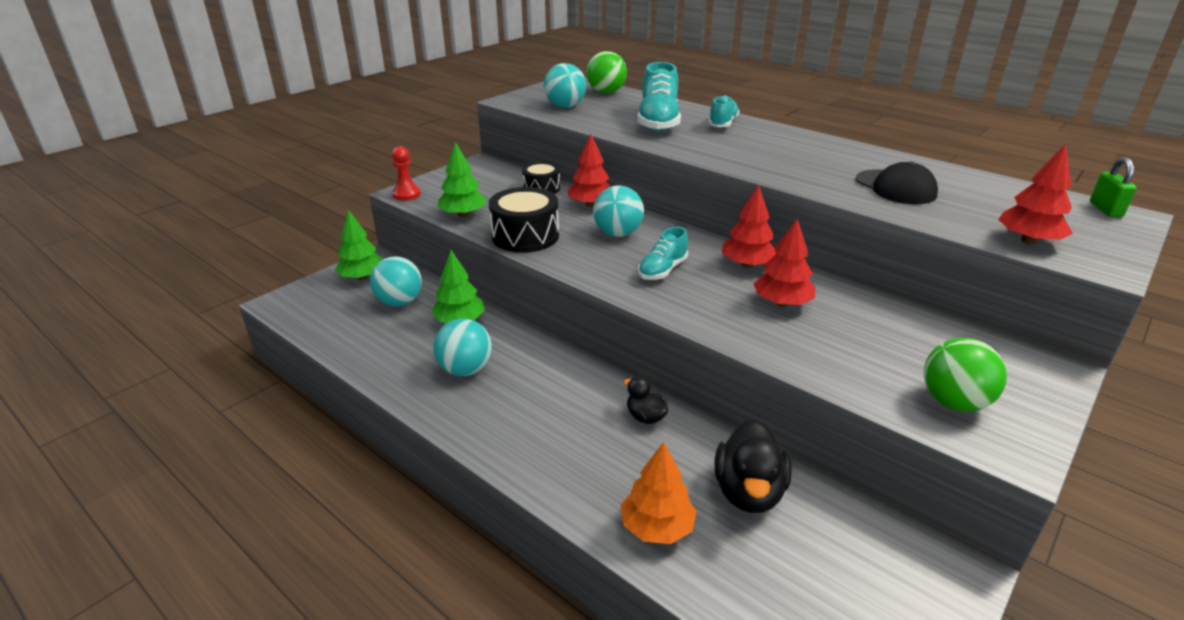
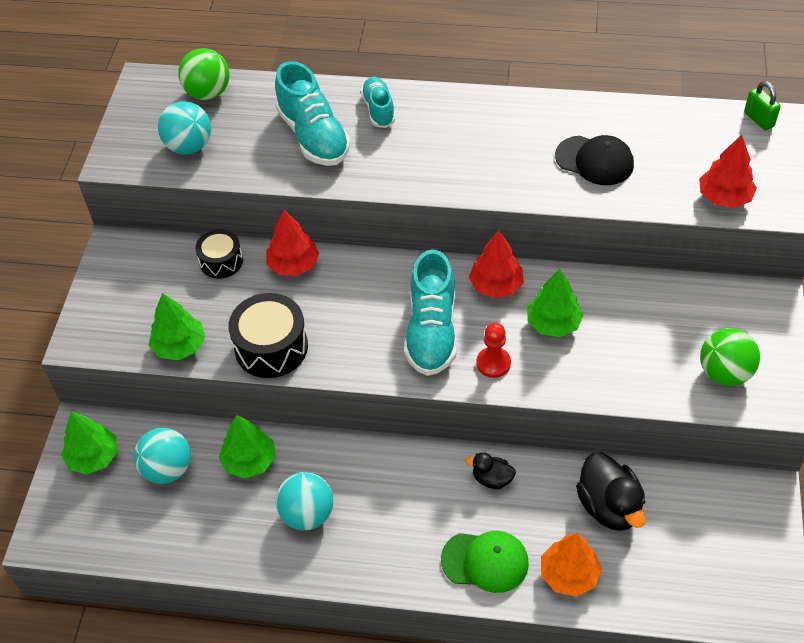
camera: 30 degrees left, 20 degrees up
(406, 194) = (86, 344): red pawn -> red pawn (493, 363)
(581, 474) = (485, 561): none -> green cap
(618, 233) = (354, 298): turquoise ball -> none
(662, 270) = (431, 331): turquoise shoe -> turquoise shoe, size x1.70
(782, 303) = (553, 323): red tree -> green tree

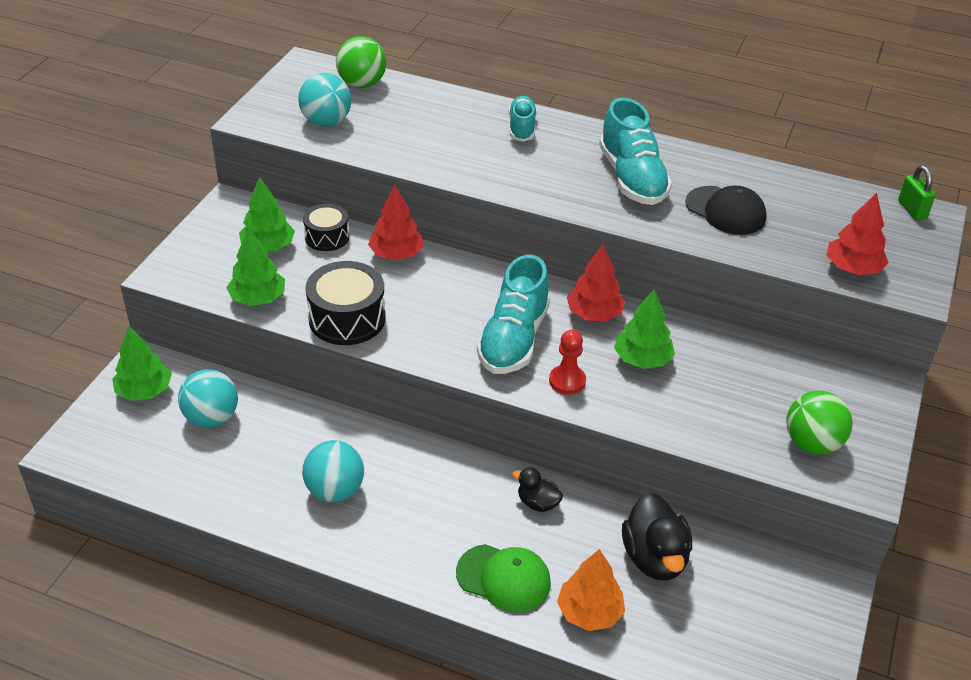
camera: 10 degrees right, 10 degrees down
(249, 461) = (295, 429): green tree -> green tree (268, 247)
(313, 136) = (449, 137): turquoise shoe -> turquoise shoe (632, 178)

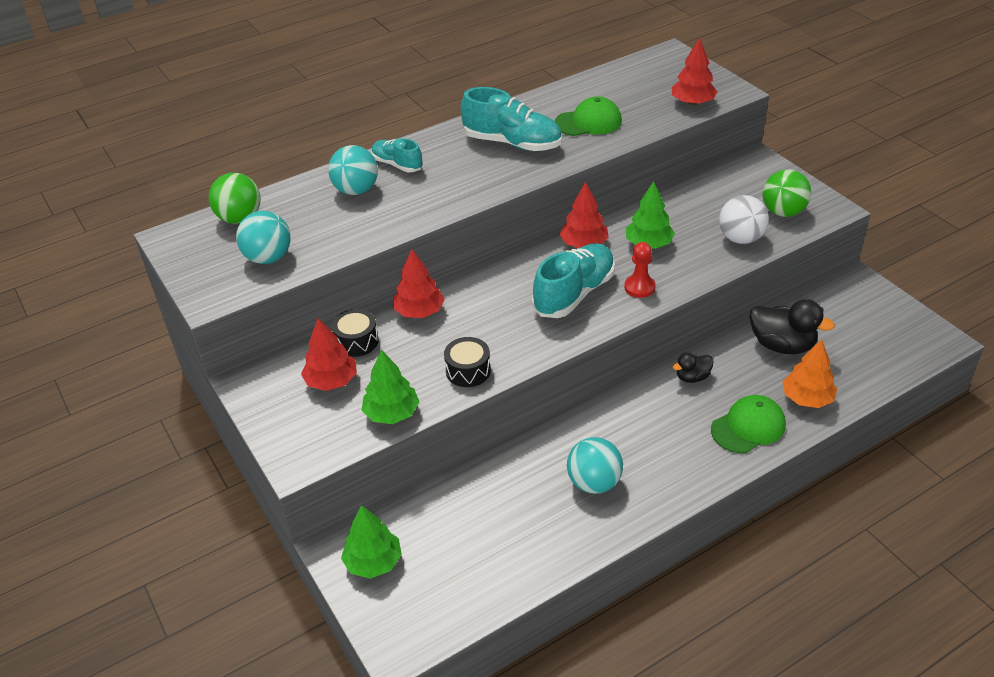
camera: 50 degrees left, 0 degrees up
(212, 418) = (448, 527): turquoise ball -> turquoise ball (356, 190)
(268, 247) = (331, 381): green tree -> red tree
(347, 318) = (468, 370): black drum -> black drum, size x0.63
(513, 339) = (574, 293): turquoise shoe -> turquoise shoe turned 105 degrees counterclockwise
(725, 211) = (588, 122): black cap -> green cap
(726, 426) = (740, 238): none -> white ball
(912, 210) = (659, 56): green padlock -> none

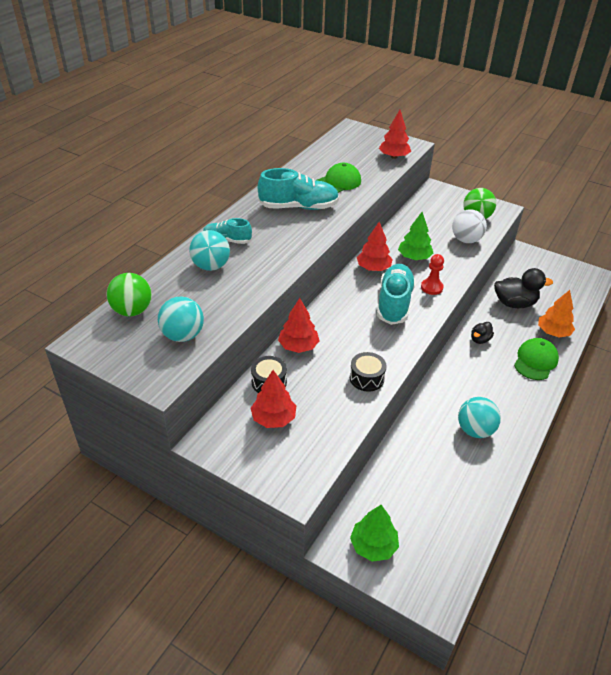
camera: 30 degrees left, 0 degrees up
(392, 413) = (338, 427): green tree -> none

